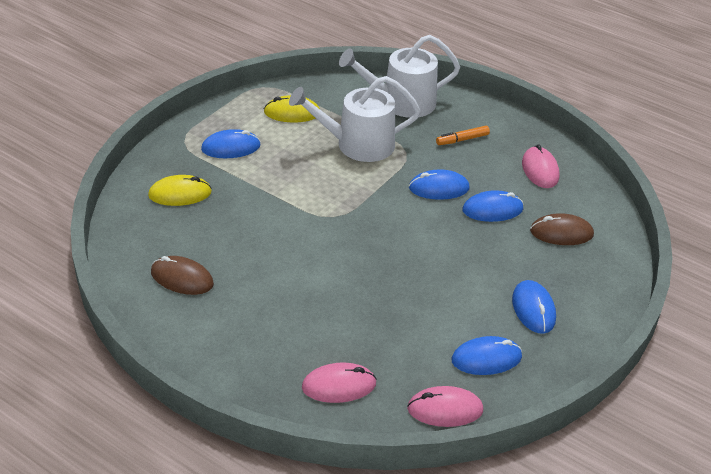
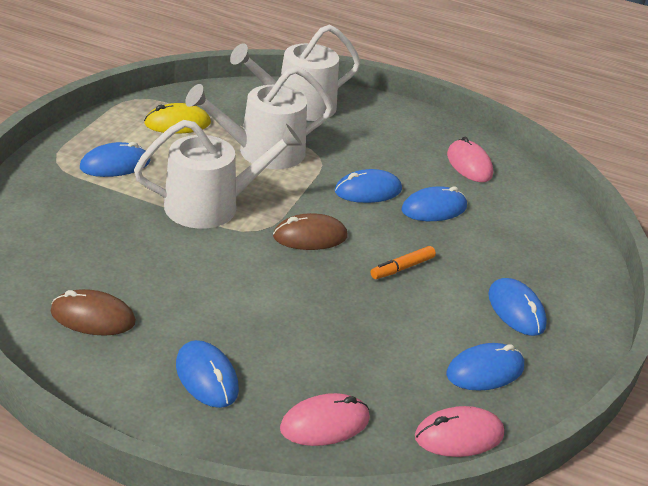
camera: 15 degrees left, 5 degrees down
(180, 194) = (66, 220): yellow mouse -> none
(257, 337) = (207, 377): none -> blue mouse
(300, 191) = (211, 206): none -> white watering can
(462, 140) = (376, 140): orange marker -> orange marker (402, 268)
(561, 233) = (515, 226): brown mouse -> brown mouse (310, 236)

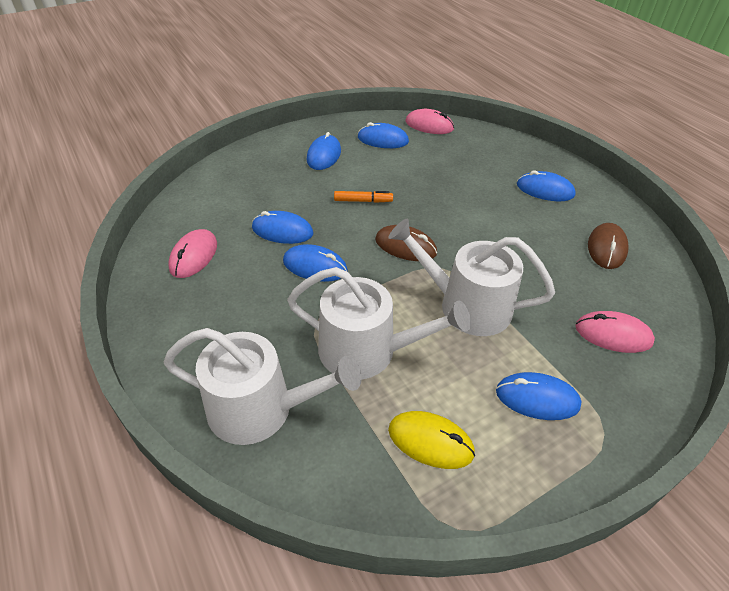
camera: 140 degrees left, 10 degrees up
(93, 317) = (606, 248): brown mouse -> brown mouse turned 60 degrees clockwise
(207, 377) = (545, 190): blue mouse -> blue mouse turned 75 degrees counterclockwise
(324, 423) = (493, 151): pink mouse -> pink mouse (613, 334)

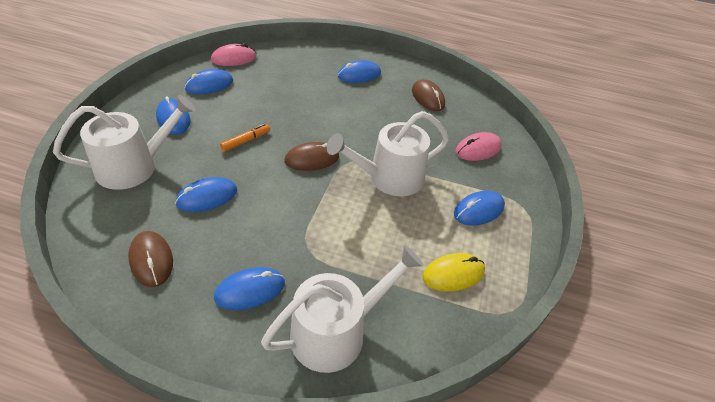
camera: 45 degrees left, 0 degrees up
(194, 256) = (151, 260): pink mouse -> brown mouse
(315, 266) = (263, 209): blue mouse -> blue mouse (250, 290)
(367, 350) = (362, 245): white watering can -> white watering can (134, 166)

